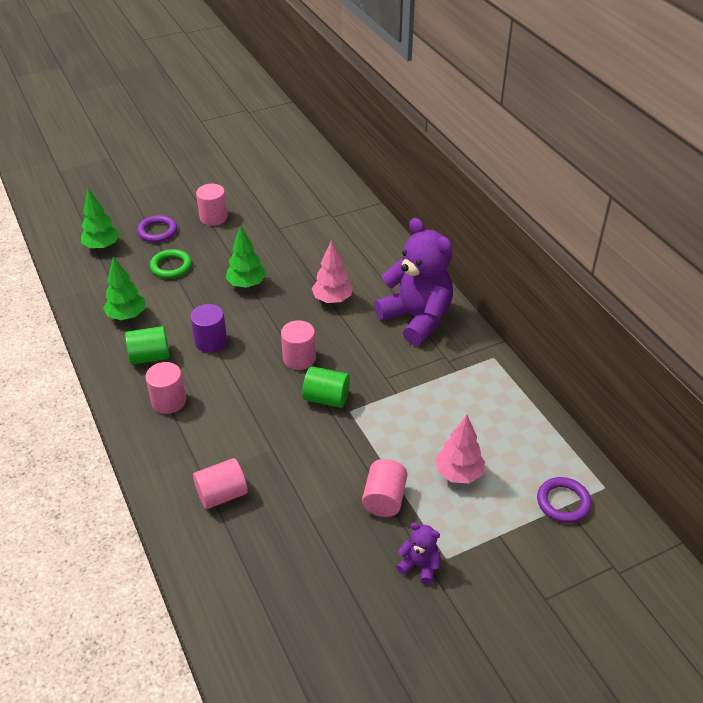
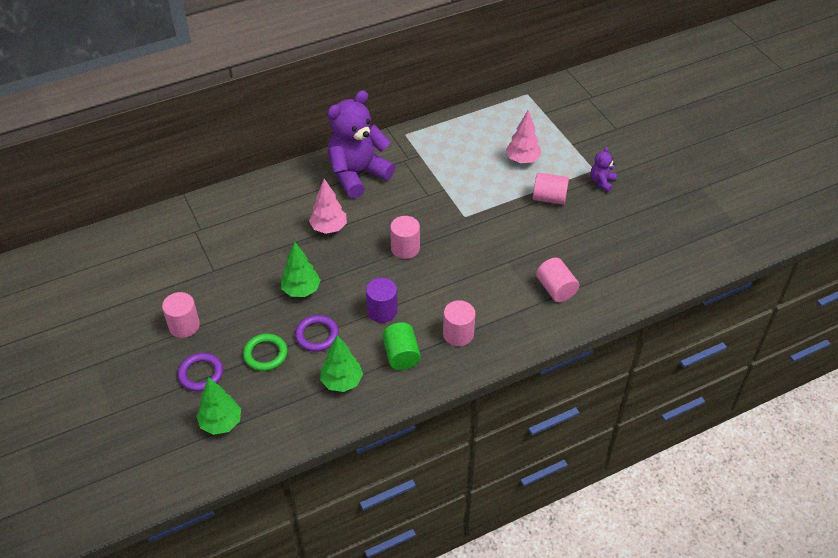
camera: 90 degrees left, 5 degrees up
(326, 398) = (452, 230): green cylinder -> none
(563, 502) = (542, 113): purple ring -> purple ring (317, 335)

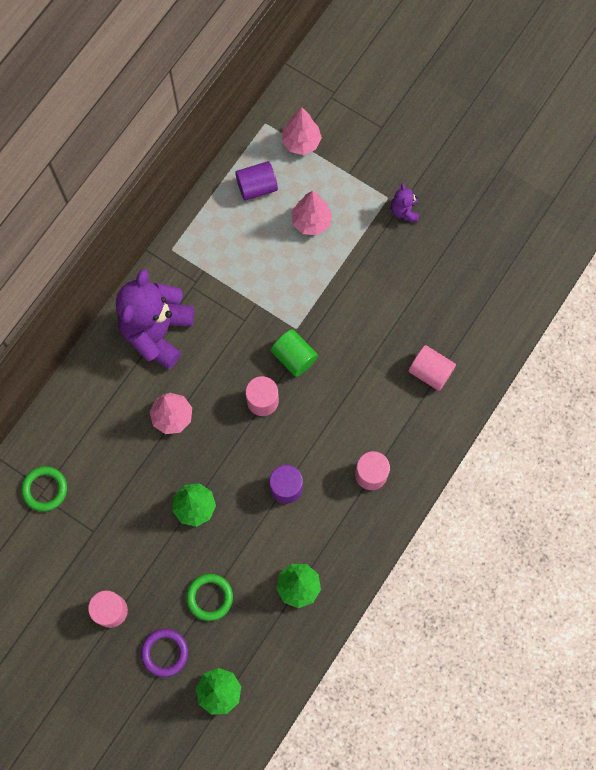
camera: 30 degrees left, 25 degrees up
(201, 229) = (45, 489): none -> green ring
(317, 335) = (243, 549): purple ring -> none
(401, 355) = (334, 527): green cylinder -> green cylinder (294, 357)
(495, 125) = (257, 187): none -> purple cylinder
(547, 114) = (301, 142): none -> pink tree
(549, 198) = (364, 260): pink cylinder -> none

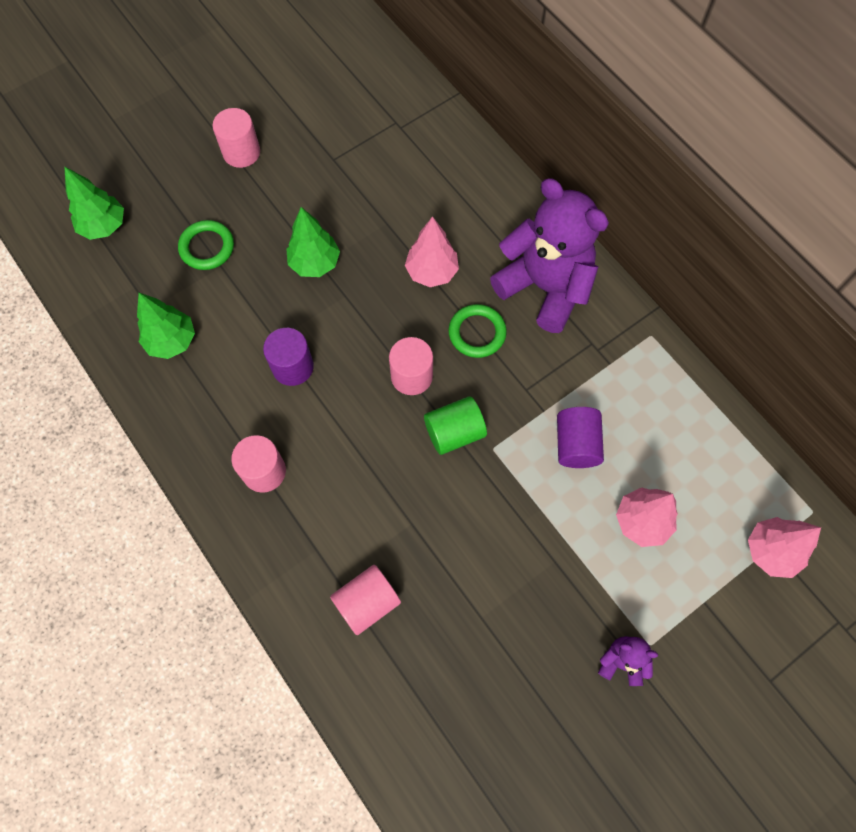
camera: 110 degrees right, 5 degrees down
(45, 489) = (400, 128): green ring -> green ring (477, 333)
(165, 653) = (172, 188): purple ring -> none
(257, 187) = (714, 467): purple cylinder -> purple cylinder (576, 444)

